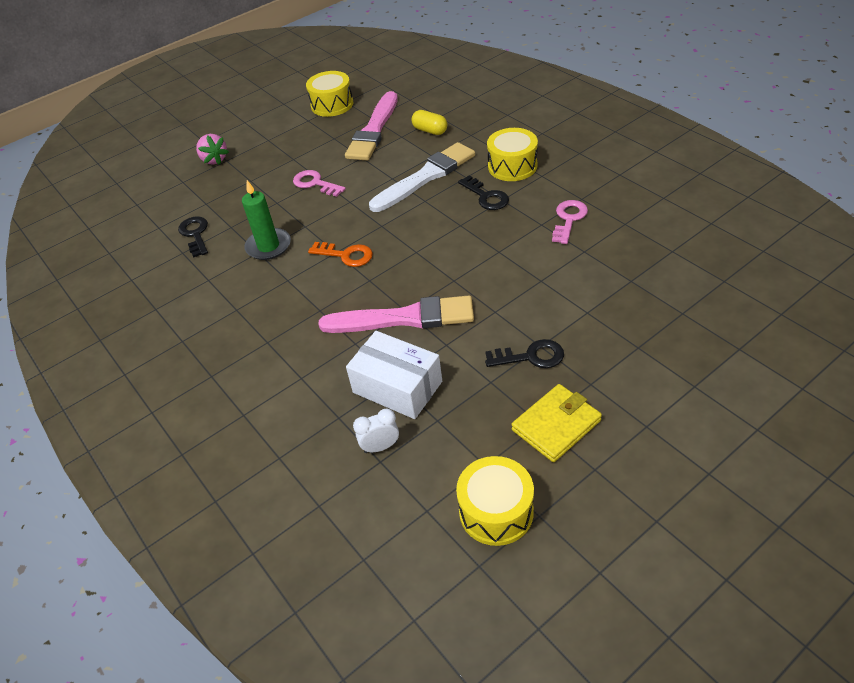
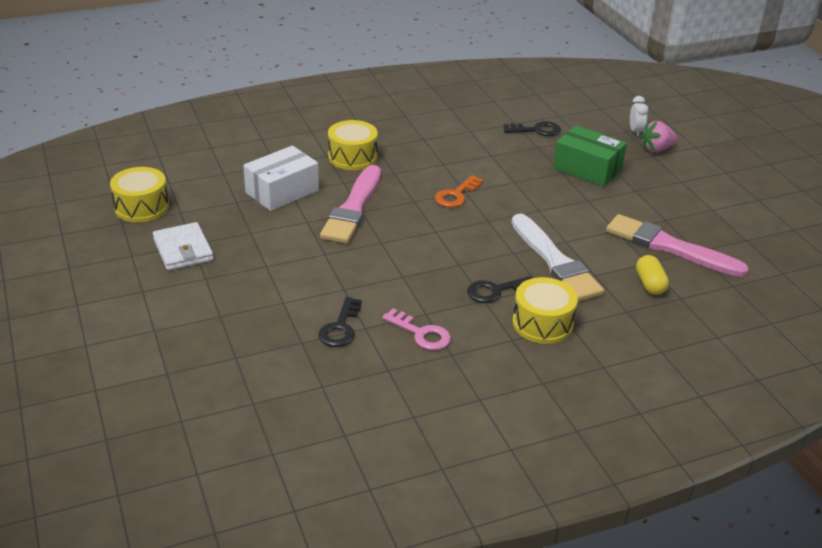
camera: 100 degrees right, 10 degrees down
(264, 189) = (587, 169): none -> green box
(268, 246) = (496, 161): green candle -> none
(315, 183) = (581, 196): pink key -> none
(332, 104) = (742, 229): yellow drum -> yellow drum (352, 157)
(380, 447) = (234, 175): white clock -> white clock (635, 131)
(430, 130) = (650, 284): yellow capsule -> yellow capsule turned 60 degrees counterclockwise
(530, 356) = (258, 257): black key -> black key (340, 327)
(556, 425) = (183, 250): yellow wallet -> white wallet

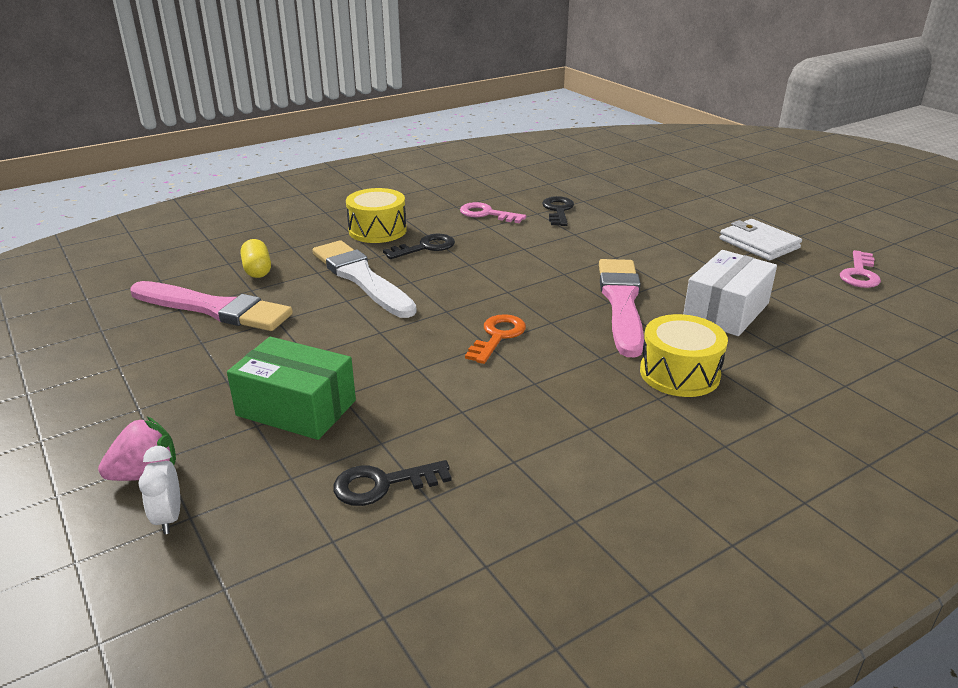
camera: 170 degrees right, 5 degrees down
(141, 207) = (859, 274): yellow drum -> pink key

